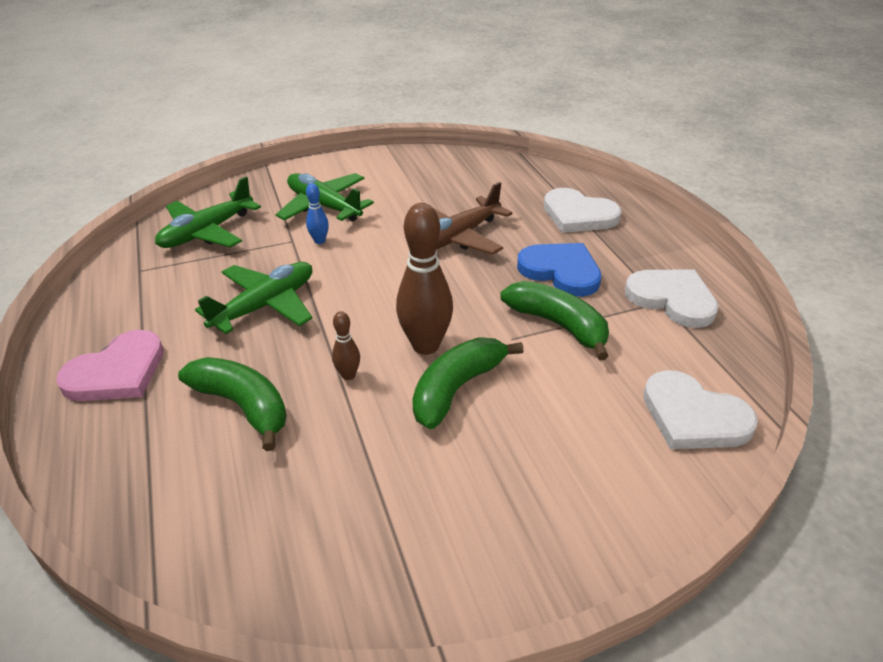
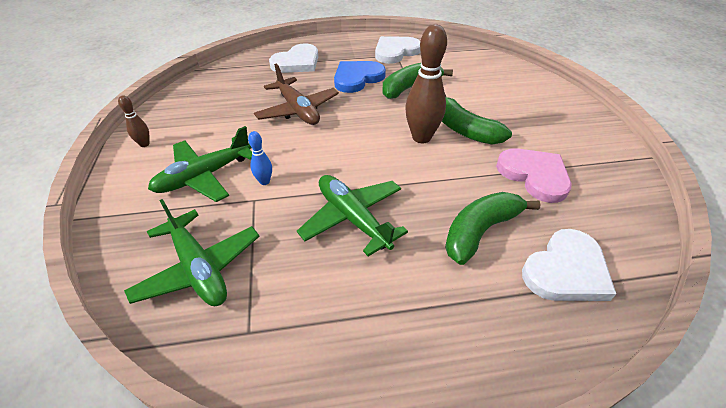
camera: 80 degrees left, 5 degrees up
(117, 372) = (432, 330): pink heart -> pink heart (534, 175)
(348, 375) = (449, 174): brown bowling pin -> brown bowling pin (144, 144)
(693, 416) = (486, 65): white heart -> white heart (566, 270)

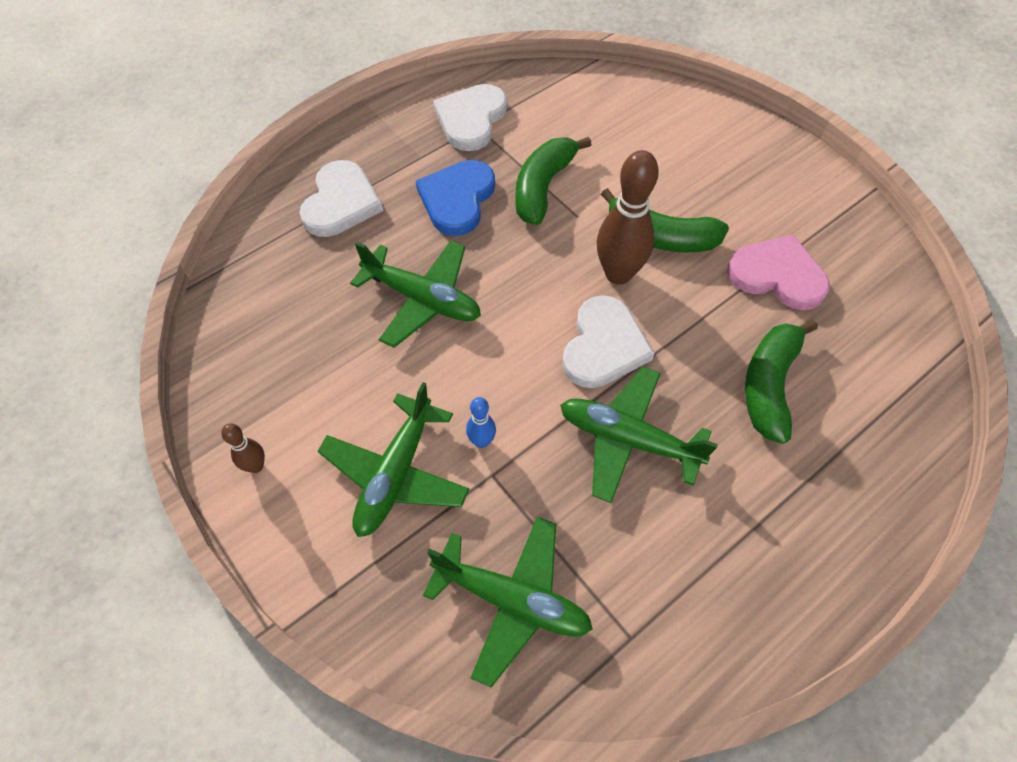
camera: 30 degrees left, 15 degrees up
(297, 110) = (422, 299): brown plane -> green plane
(566, 270) = (873, 391): white heart -> white heart (603, 346)

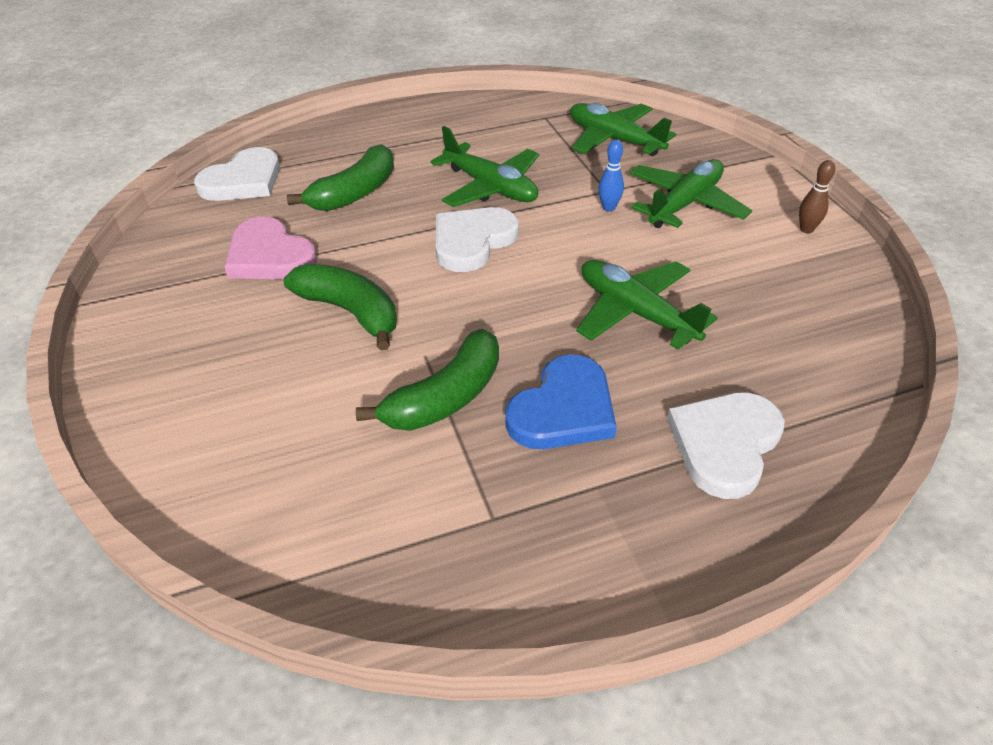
camera: 160 degrees left, 15 degrees down
(471, 119) = (498, 532): white heart -> white heart (243, 180)
(618, 274) = (419, 290): brown bowling pin -> none

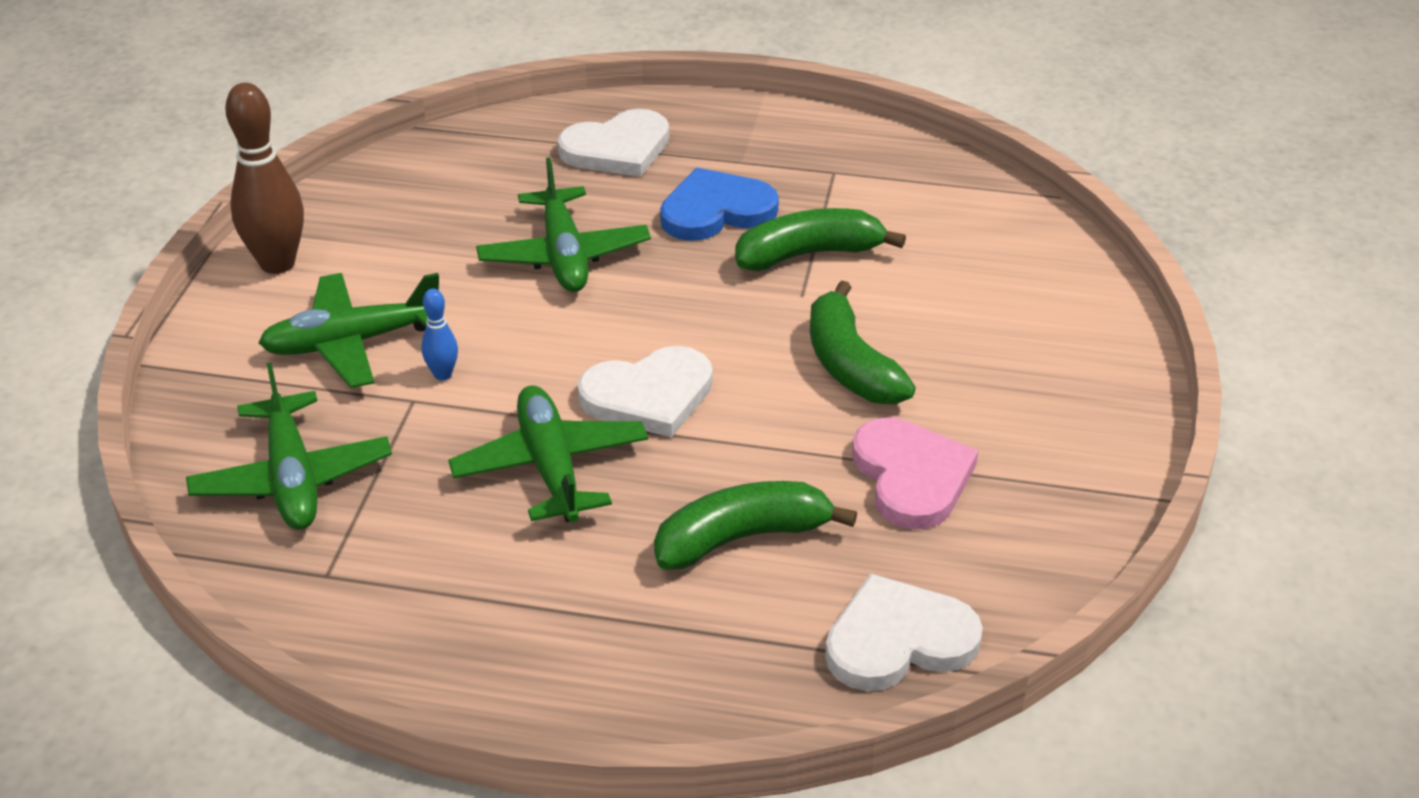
camera: 150 degrees left, 5 degrees down
(806, 229) = (277, 263): brown bowling pin -> brown bowling pin, size x2.09

